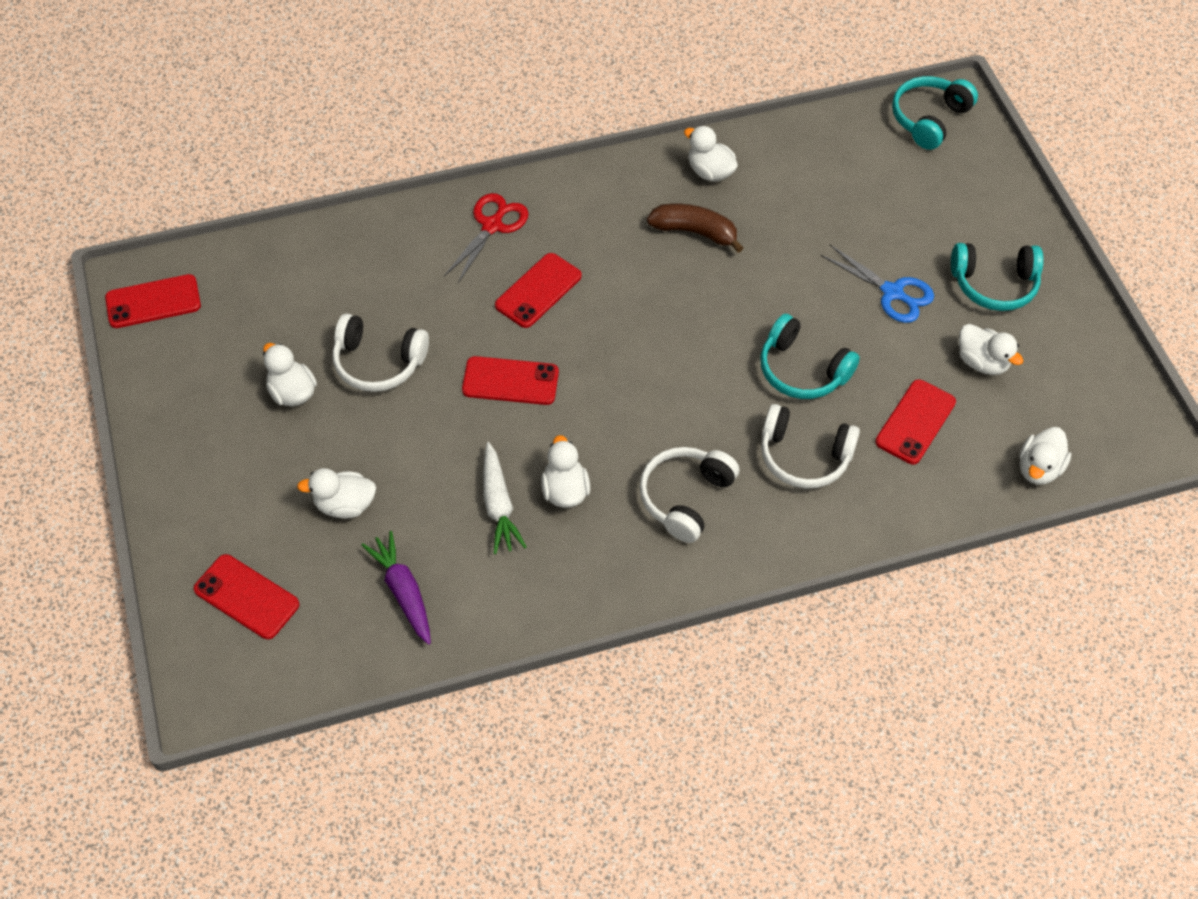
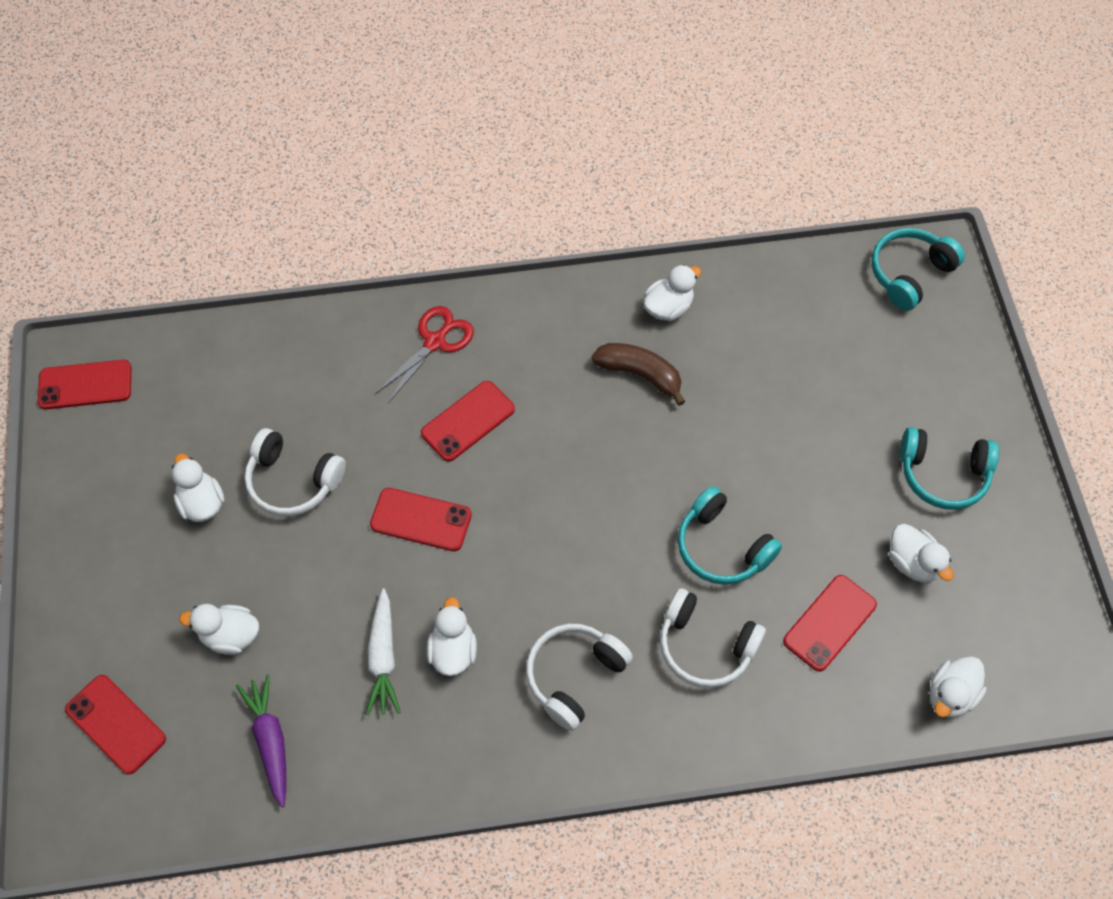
camera: 10 degrees right, 5 degrees up
(710, 172) = (668, 307): white duck -> white duck turned 90 degrees clockwise
(892, 293) = (833, 470): blue scissors -> none

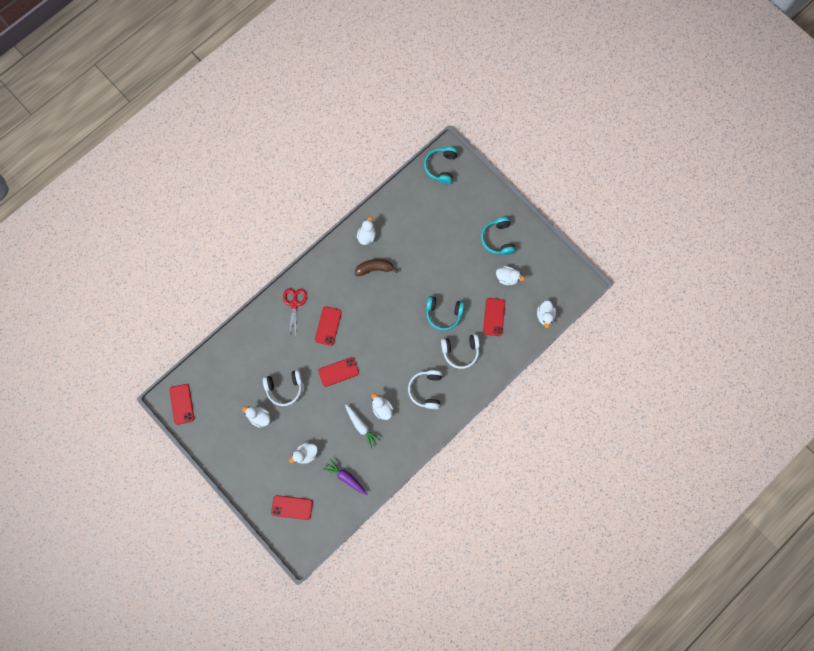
camera: 35 degrees left, 15 degrees up
(85, 385) = (182, 404): red phone -> red phone turned 60 degrees counterclockwise
(943, 474) = (498, 239): turquoise headphones -> turquoise headphones turned 105 degrees clockwise

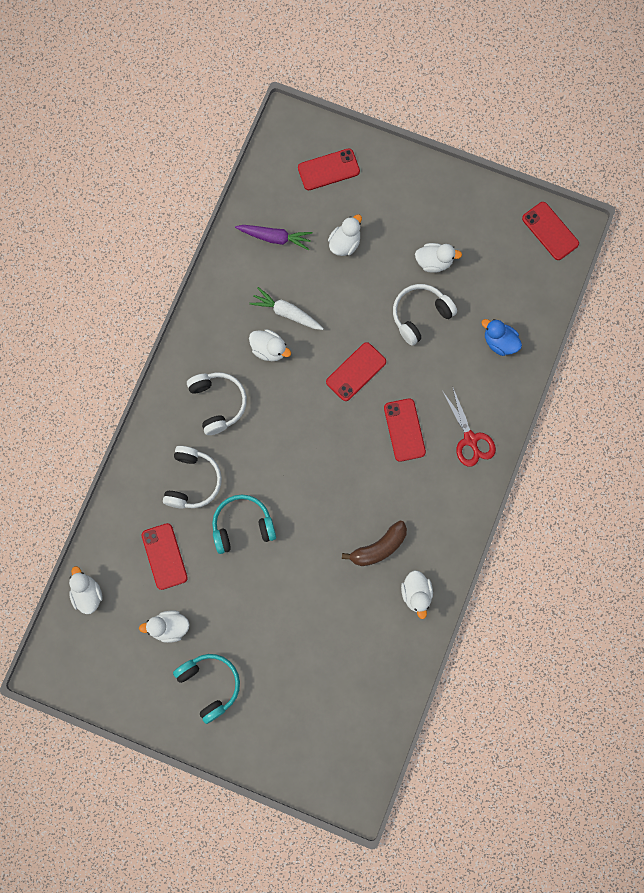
camera: 155 degrees right, 0 degrees up
(248, 351) = (499, 342): none -> blue duck
(441, 167) = (354, 767): turquoise headphones -> none
(460, 351) = (192, 481): white headphones -> white headphones turned 135 degrees clockwise

